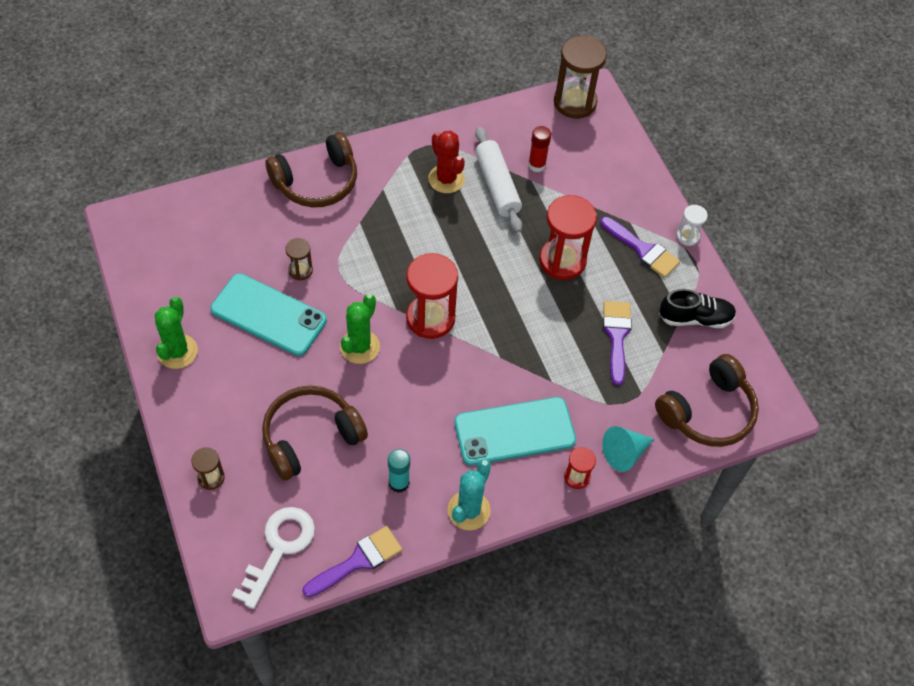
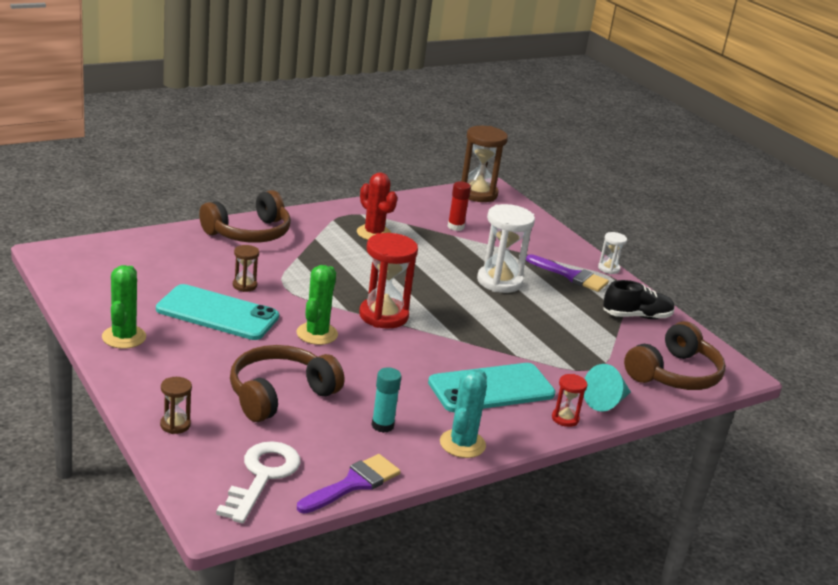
camera: 10 degrees left, 30 degrees down
(497, 185) = (423, 238): white rolling pin -> none
(562, 260) = (499, 281): red hourglass -> white hourglass
(616, 336) = (568, 327): purple brush -> none

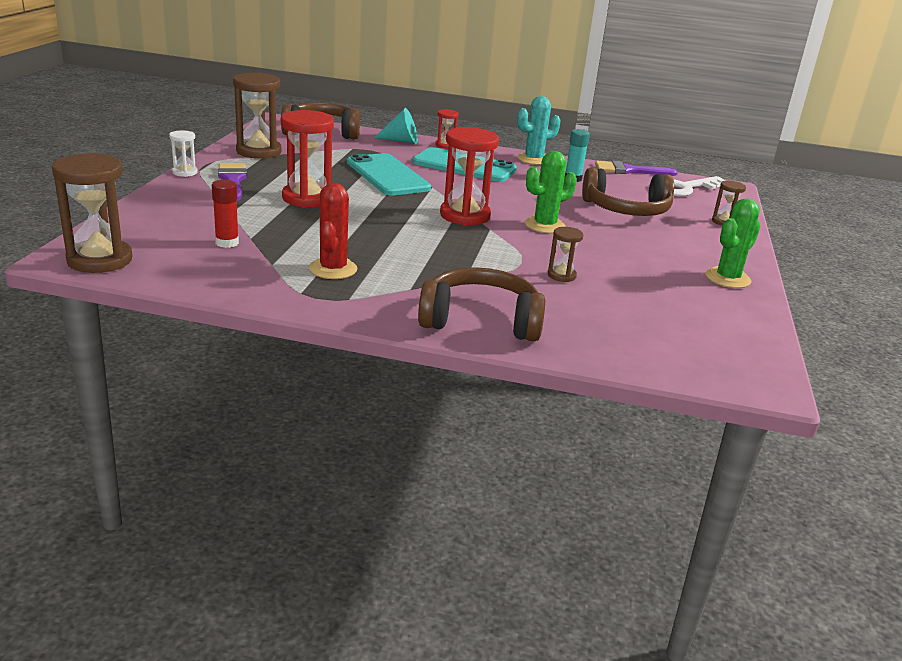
camera: 135 degrees left, 0 degrees up
(217, 313) = (617, 265): turquoise phone -> turquoise phone (387, 175)
(499, 281) = (307, 198): white hourglass -> red hourglass
(636, 316) = (259, 151): black shoe -> brown hourglass

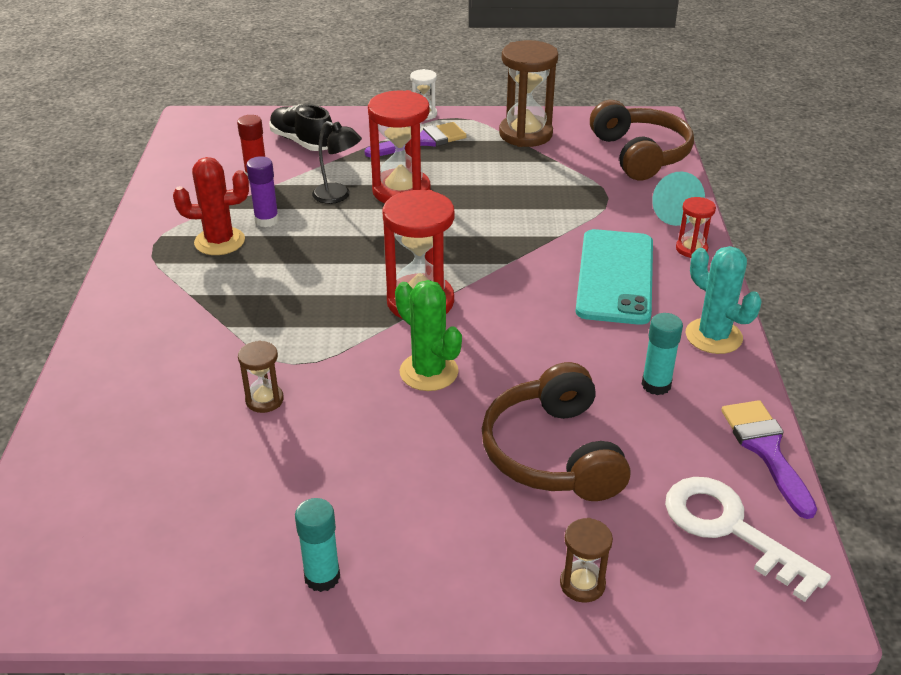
camera: 80 degrees right, 10 degrees up
(100, 260) = (193, 133): brown hourglass -> none
(181, 218) = (302, 142): none -> black shoe
(295, 218) = (338, 196): none -> black lamp
(312, 248) = (266, 220): none -> purple glue stick
(387, 175) = (520, 225): turquoise phone -> none
(481, 320) = (125, 350): brown headphones -> none
(727, 278) = (322, 577): green cactus -> turquoise glue stick

